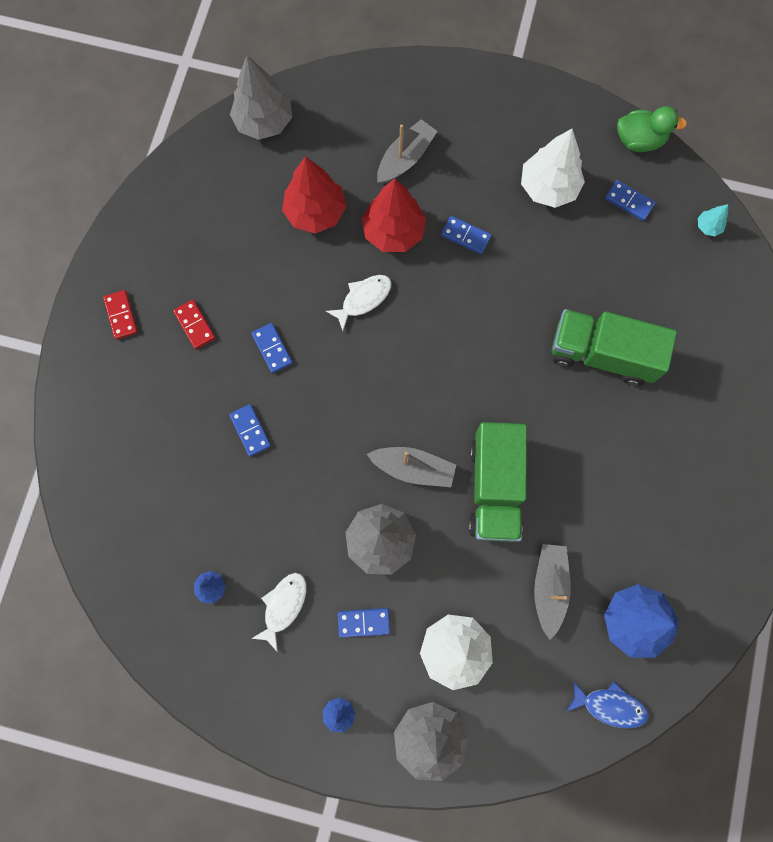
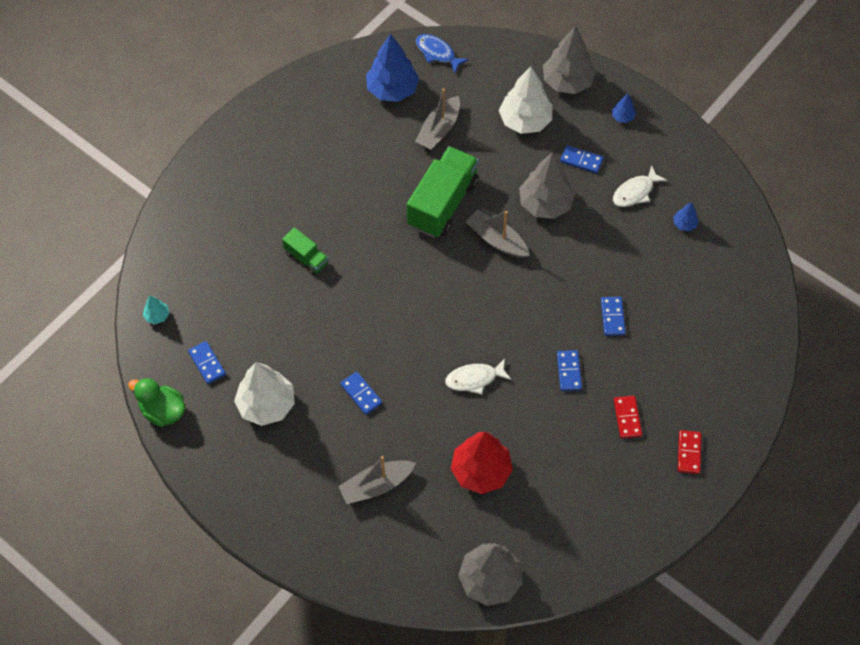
camera: 155 degrees left, 15 degrees down
(393, 231) = (420, 424): red tree -> none
(602, 354) = (306, 258): green truck -> green truck, size x0.51

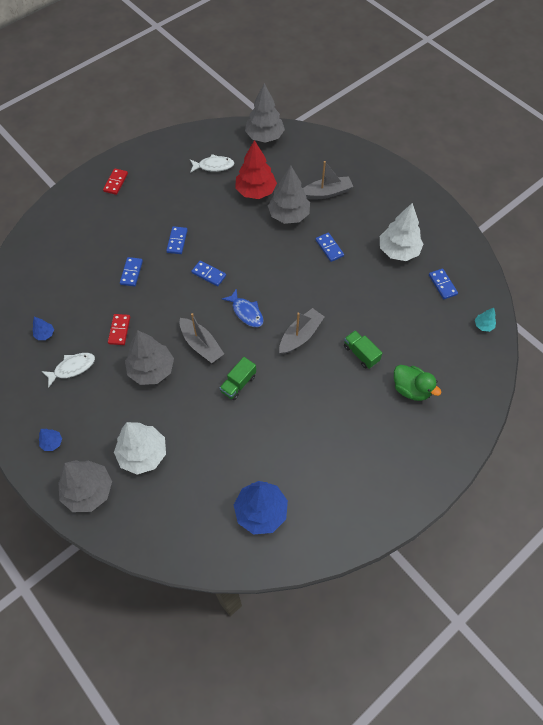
camera: 170 degrees left, 0 degrees up
(163, 411) = (474, 257): green duck -> green duck (411, 389)
(425, 437) = (289, 215): none -> grey tree
(437, 53) = (206, 550): blue fish -> blue fish (246, 312)
(439, 130) = (225, 458): grey boat -> grey boat (300, 335)
(443, 203) = (238, 384): green truck -> green truck, size x0.51
(474, 379) = (246, 246): white fish -> white fish (214, 166)
(581, 160) = (106, 405): blue domino -> blue domino (208, 274)
(627, 418) = (147, 207): red domino -> red domino (119, 330)

